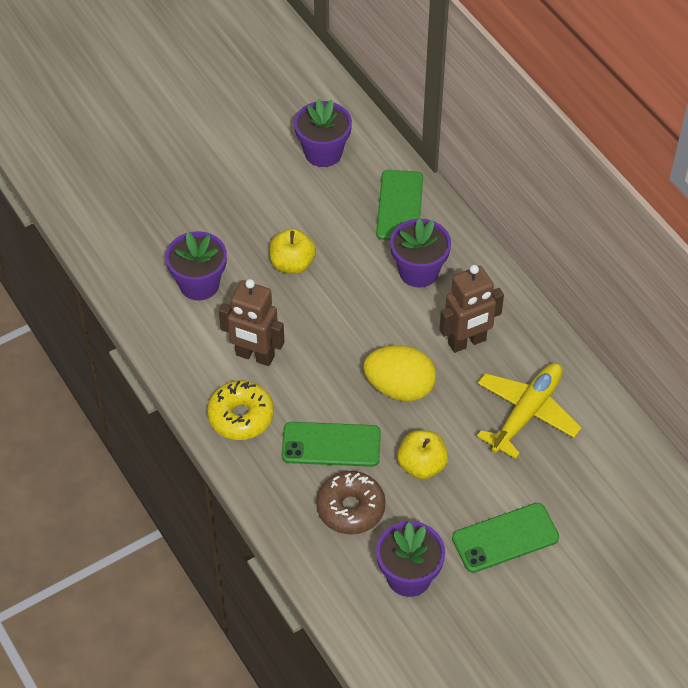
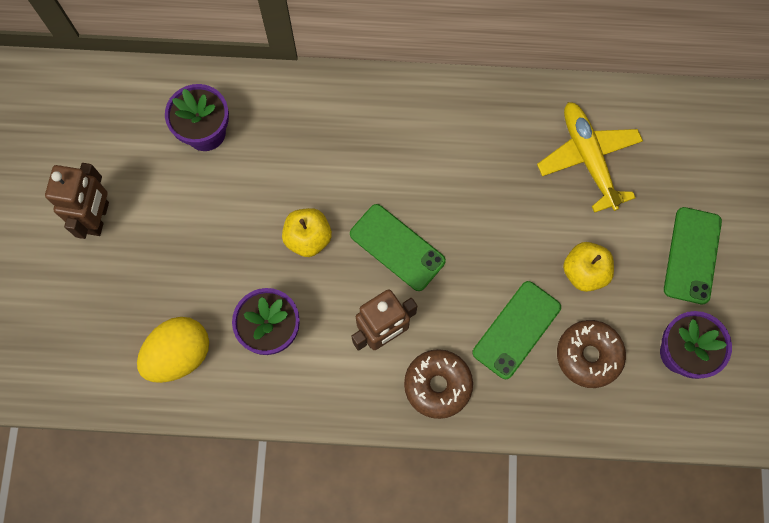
camera: 55 degrees left, 20 degrees up
(241, 416) = (437, 385): yellow donut -> brown donut
(399, 206) = (312, 111): green phone -> green phone (397, 247)
(399, 388) = (497, 238): yellow egg -> yellow egg (179, 355)
(418, 271) = (391, 143): purple flower pot -> none
(467, 342) = (489, 155): brown robot -> brown robot (98, 218)

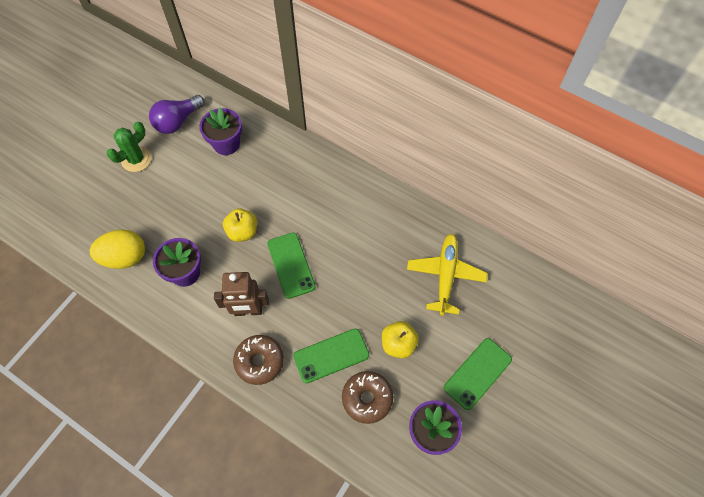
camera: 30 degrees right, 10 degrees down
(98, 218) = (136, 159): brown robot -> green cactus
(117, 136) = (177, 121): none -> purple light bulb

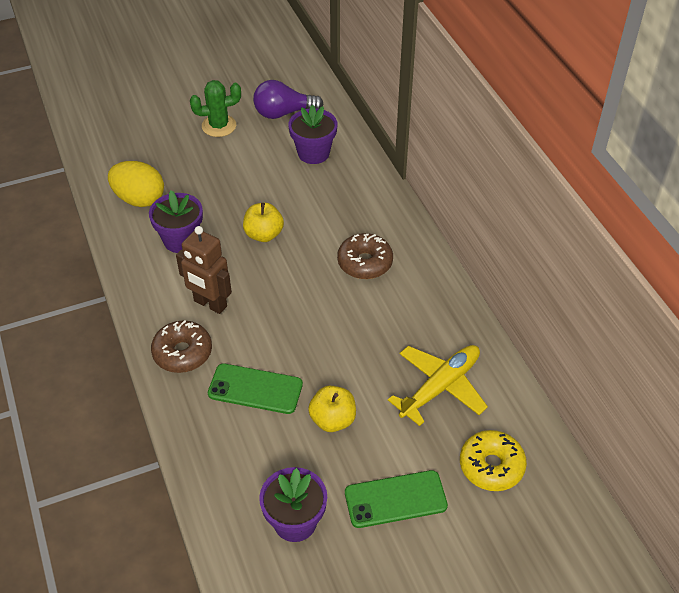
camera: 35 degrees right, 15 degrees down
(291, 265) = (285, 288): green phone -> none
(367, 398) = (257, 449): brown donut -> brown donut (365, 263)
(514, 311) = (491, 466): none -> yellow donut

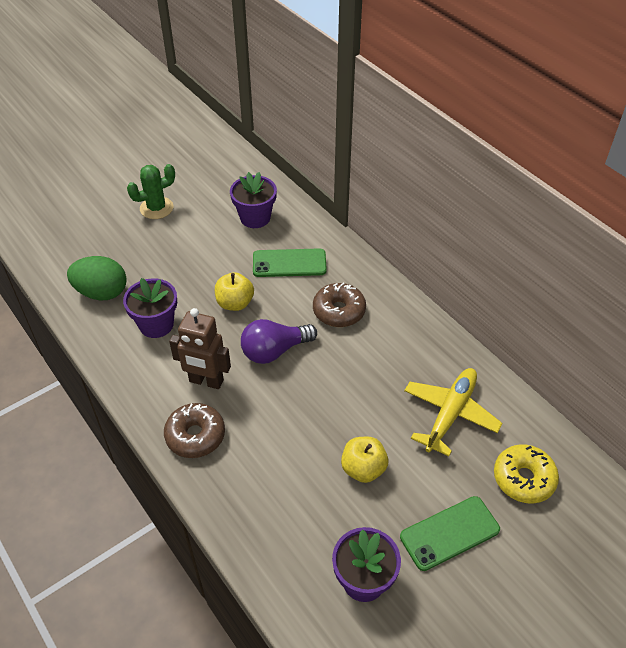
camera: 15 degrees left, 0 degrees up
(139, 199) = (102, 292): yellow egg -> green egg
(255, 389) = (279, 456): green phone -> green phone (289, 263)
(283, 113) = (214, 185): purple light bulb -> purple light bulb (274, 351)

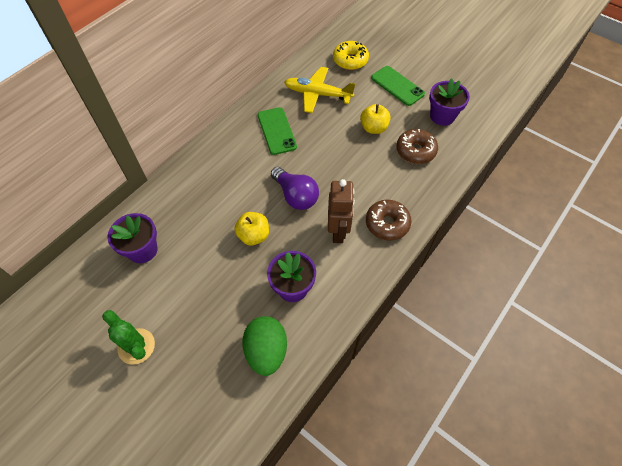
camera: 105 degrees left, 10 degrees up
(289, 263) = (199, 209): green phone -> green phone (277, 131)
(339, 311) = (245, 165): brown donut -> brown donut (415, 151)

